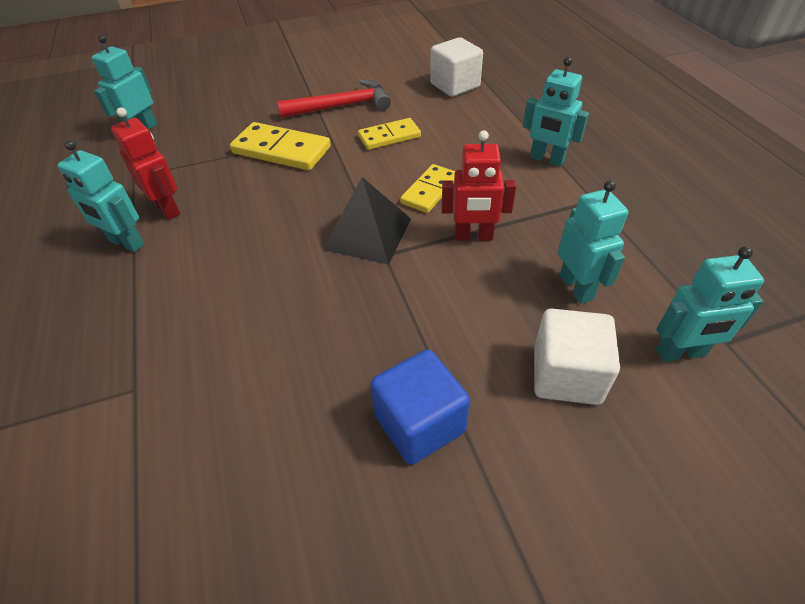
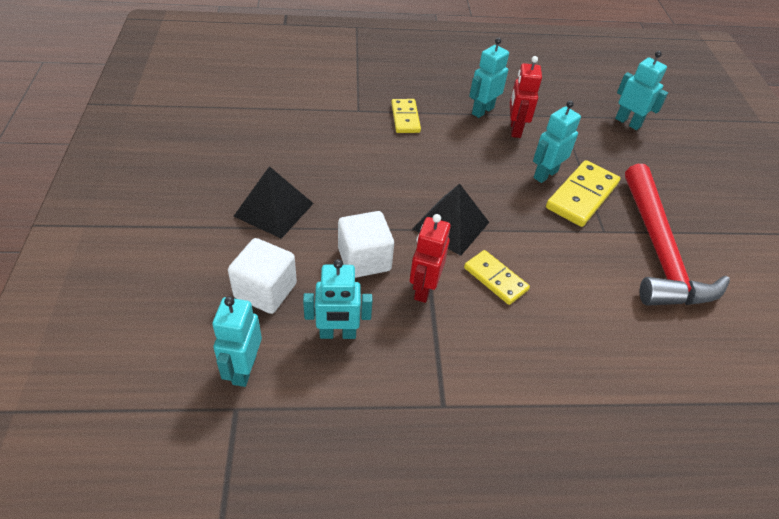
camera: 100 degrees right, 0 degrees up
(167, 209) = (515, 129): red robot -> red robot turned 120 degrees clockwise
(342, 106) = (659, 250): red hammer -> red hammer, size x1.53
(389, 136) = (593, 273): yellow domino -> yellow domino (405, 118)
(419, 423) = (273, 209): blue cube -> black pyramid
(455, 85) = (704, 365): white cube -> white cube (364, 259)
(546, 159) = (524, 394): turquoise robot -> turquoise robot (545, 174)

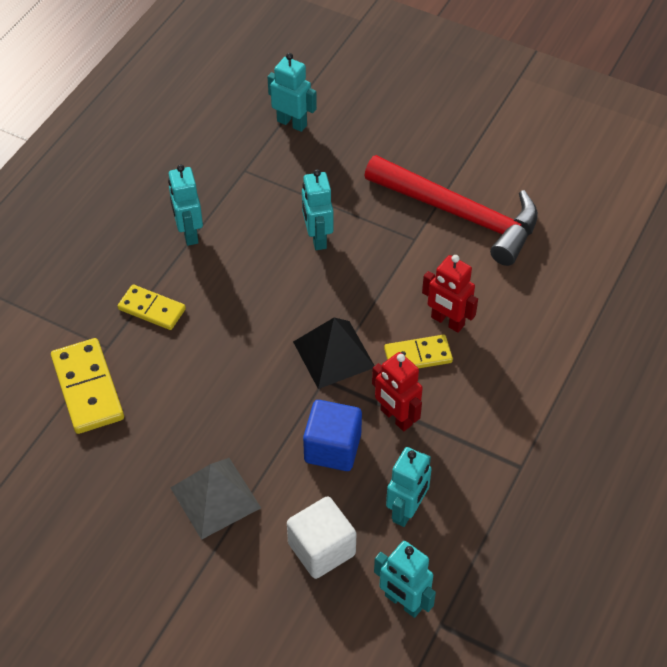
camera: 55 degrees left, 5 degrees up
(273, 209) = (215, 497): black pyramid -> grey pyramid
(364, 259) = (332, 448): white cube -> blue cube
(515, 129) = (237, 222): red robot -> red robot (447, 321)
(582, 196) = (363, 227): yellow domino -> yellow domino (88, 388)
(628, 122) = (292, 123): turquoise robot -> turquoise robot turned 45 degrees clockwise

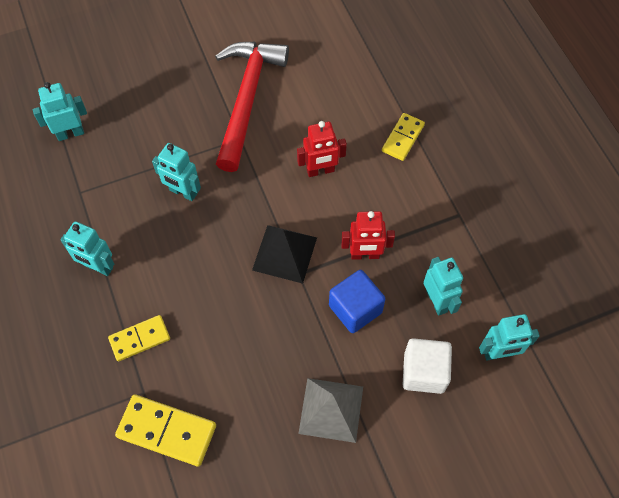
camera: 50 degrees left, 10 degrees up
(418, 356) = (330, 207): yellow domino -> yellow domino (403, 138)
(460, 214) = (246, 99): red hammer -> red hammer turned 60 degrees counterclockwise

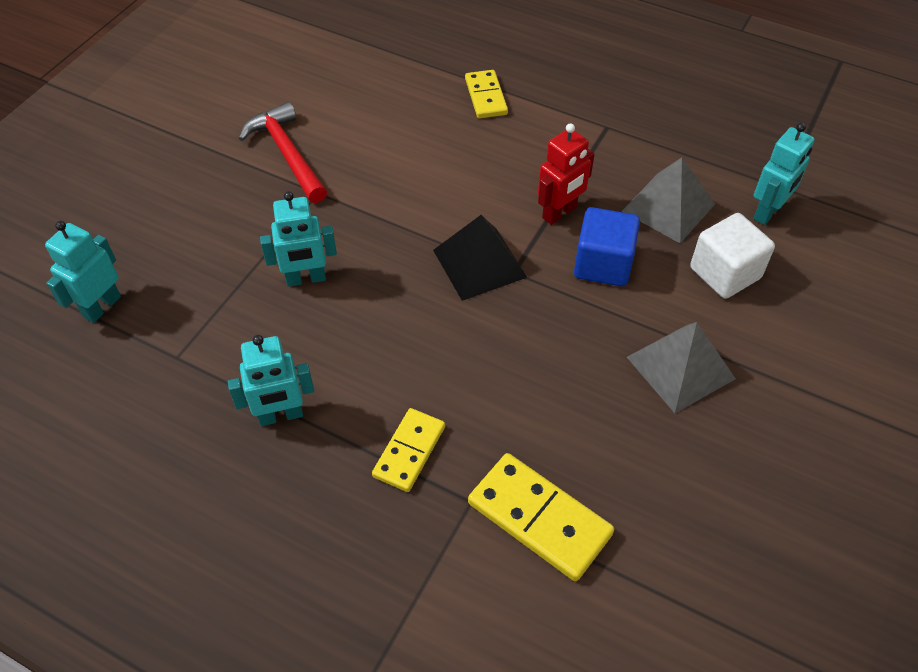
camera: 40 degrees left, 10 degrees down
(167, 431) = (539, 518): yellow domino -> yellow domino turned 60 degrees clockwise
(246, 99) = (287, 154): red hammer -> red hammer, size x0.65
(320, 171) = (435, 170): red robot -> none
(437, 301) = (668, 207): turquoise robot -> grey pyramid

